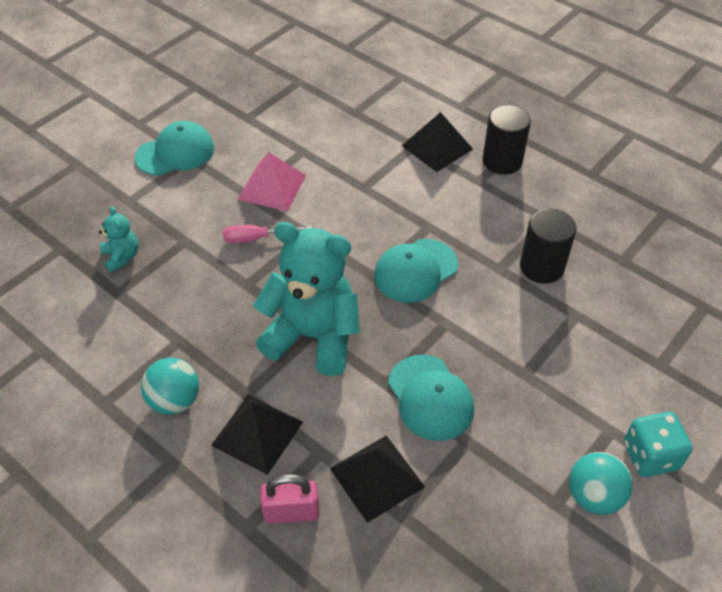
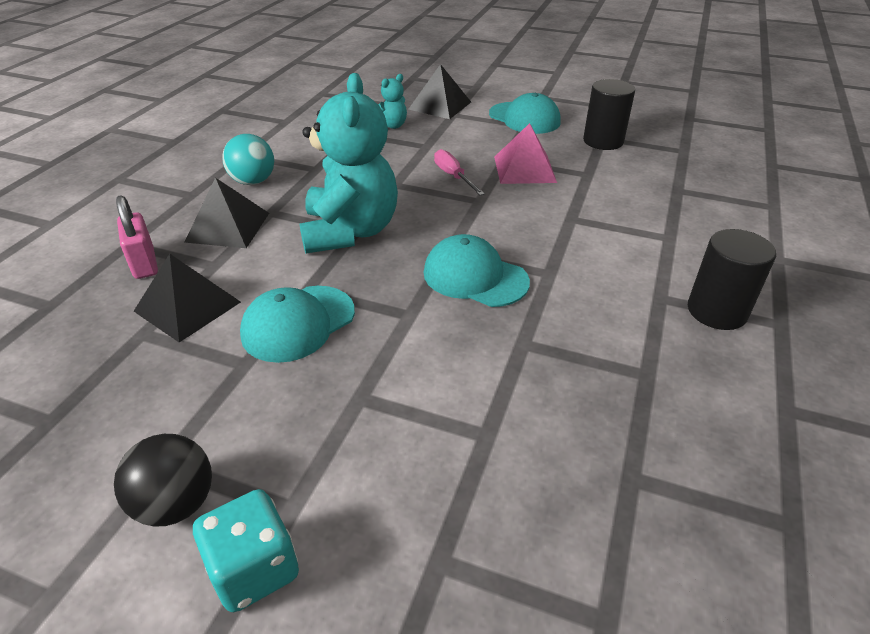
camera: 70 degrees right, 10 degrees down
(437, 147) = (685, 254): black pyramid -> black pyramid (440, 105)
(542, 267) = (553, 383): black cylinder -> black cylinder (603, 141)
(593, 496) = (176, 503): turquoise ball -> black ball

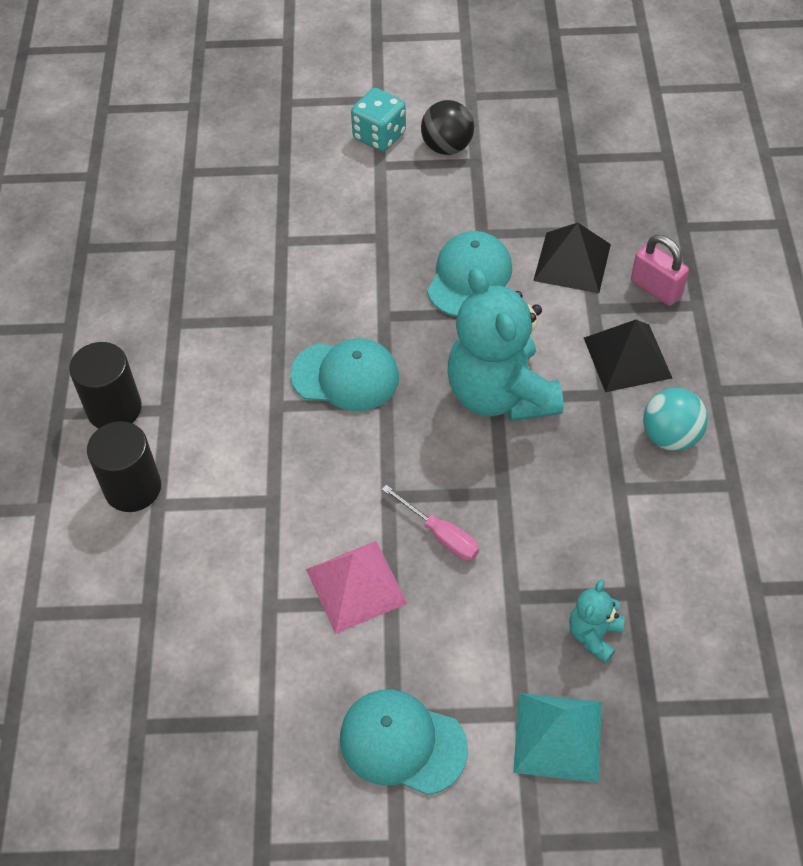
camera: 160 degrees right, 15 degrees up
(440, 105) = (557, 736): black pyramid -> turquoise pyramid
(603, 141) = (262, 709): black cylinder -> black cylinder (133, 488)

